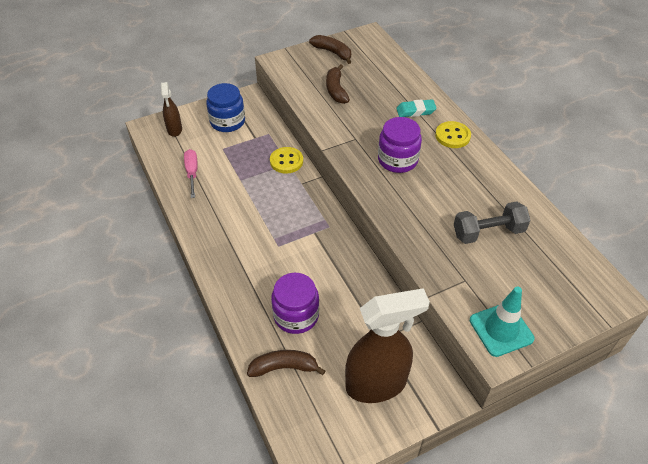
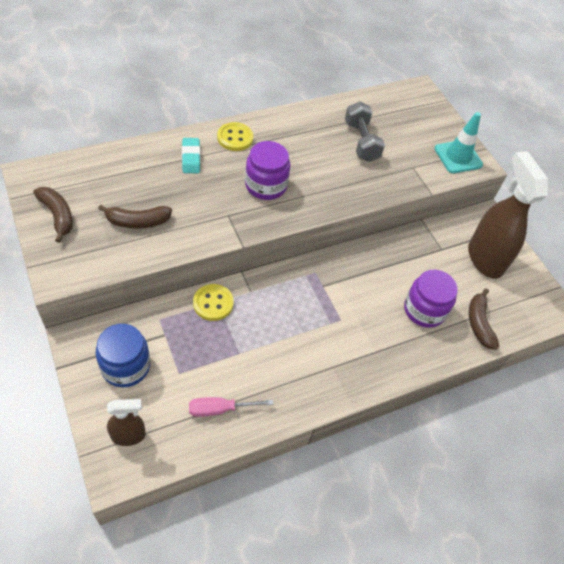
camera: 95 degrees left, 5 degrees up
(333, 52) = (57, 216): brown banana -> brown banana turned 105 degrees clockwise

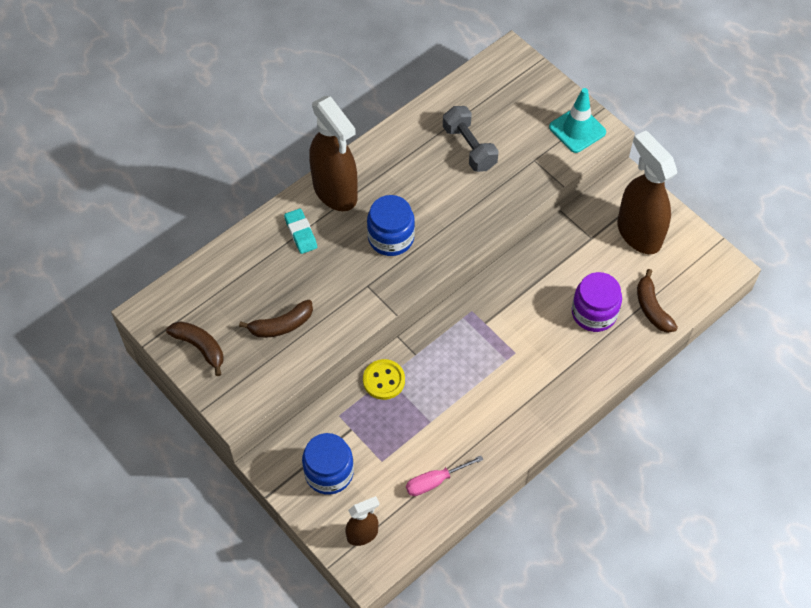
camera: 10 degrees left, 5 degrees up
(235, 138) = (335, 192): yellow button -> brown spray bottle
(266, 185) = (391, 238): purple jar -> blue jar

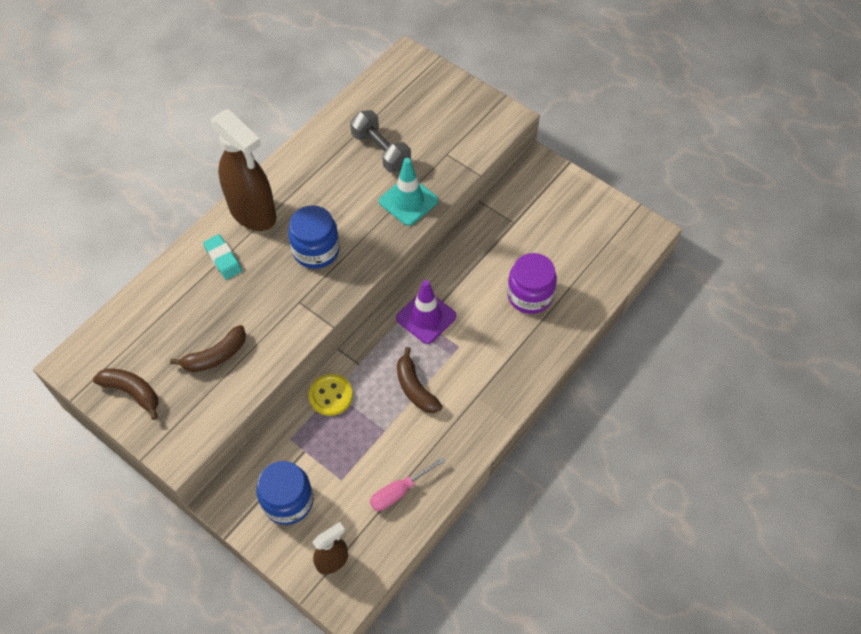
camera: 10 degrees left, 0 degrees up
(488, 319) = (426, 317): none -> purple traffic cone
(577, 130) = (484, 119): turquoise traffic cone -> turquoise traffic cone (408, 201)
(638, 233) = (558, 211): brown spray bottle -> none
(652, 308) = (585, 282): brown banana -> brown banana (415, 388)

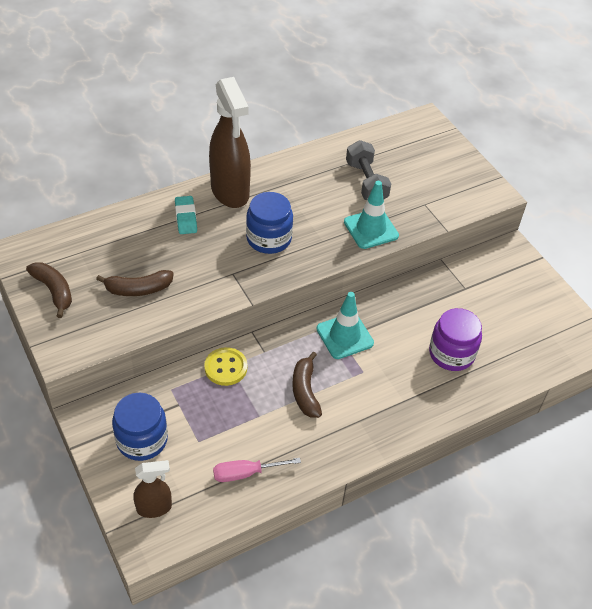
camera: 20 degrees right, 10 degrees down
(426, 317) = (344, 336): purple traffic cone -> turquoise traffic cone

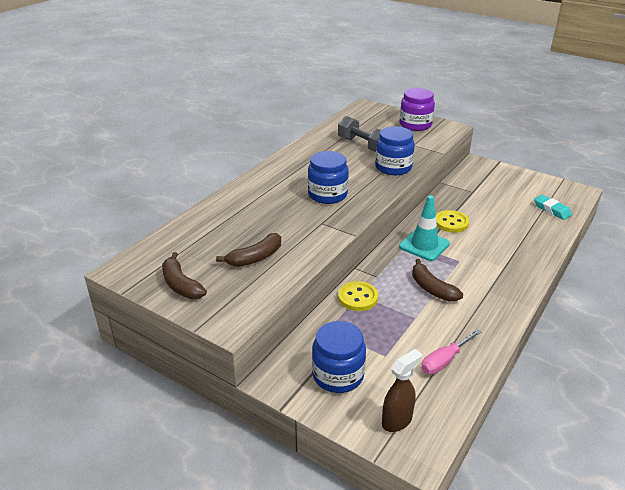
camera: 25 degrees left, 15 degrees down
(54, 291) = (181, 285): brown banana -> brown banana turned 150 degrees counterclockwise
(186, 218) = (250, 203): turquoise eraser -> turquoise eraser (552, 210)
(230, 192) = (270, 178): brown spray bottle -> none
(371, 229) = (393, 167): turquoise traffic cone -> blue jar
(400, 320) = (451, 223): none -> yellow button
(451, 353) = (504, 228): purple jar -> purple jar (415, 125)

